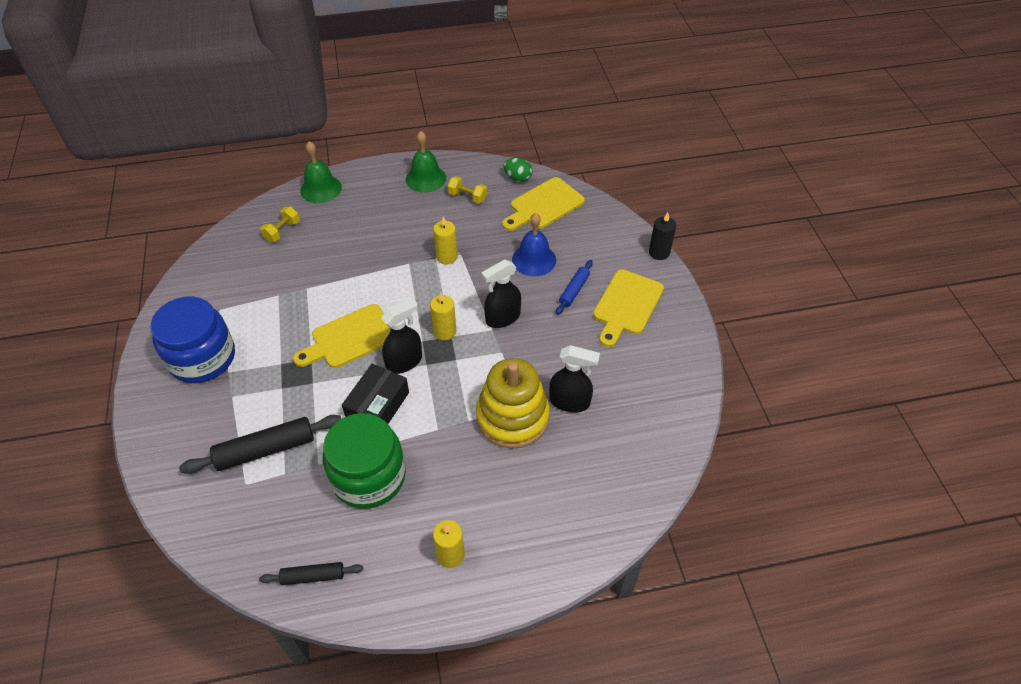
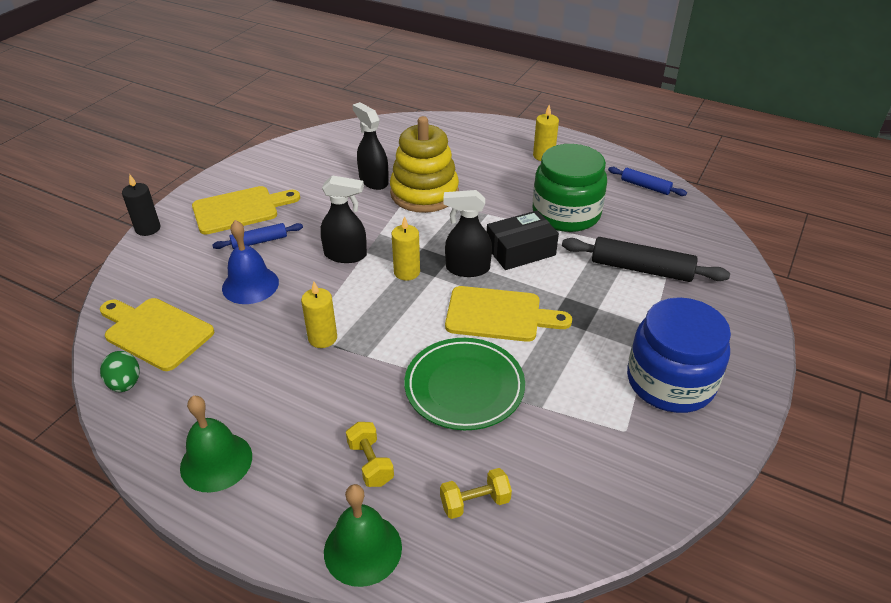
camera: 140 degrees left, 10 degrees down
(313, 576) = (645, 186): black rolling pin -> blue rolling pin
(333, 279) = (464, 387): none -> green plate
(467, 197) = (209, 397): yellow dumbbell -> yellow dumbbell (370, 463)
(544, 205) = (155, 332): yellow cutting board -> yellow cutting board turned 150 degrees counterclockwise

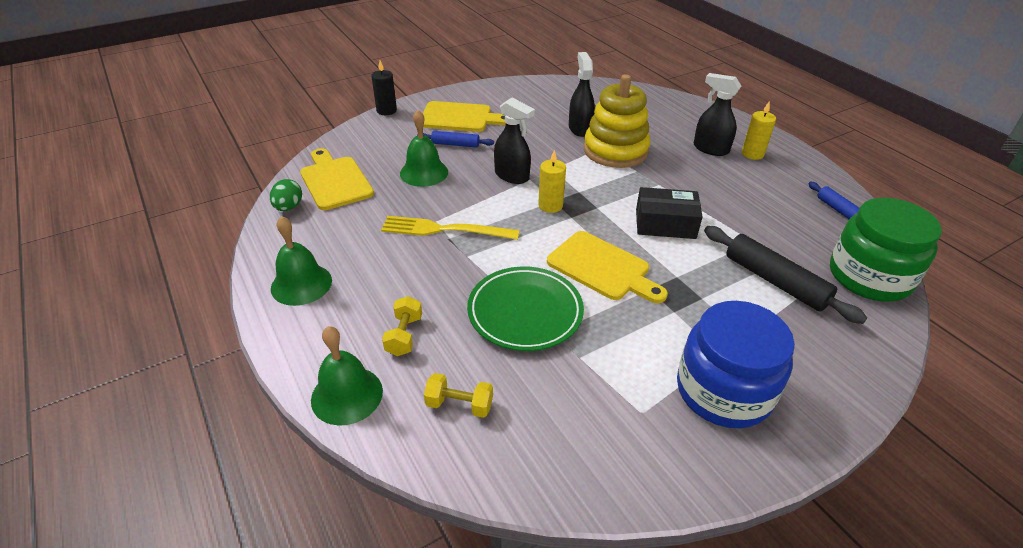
camera: 30 degrees right, 0 degrees up
(250, 285) = (424, 172): blue bell -> green bell
(322, 338) = (444, 229): yellow candle -> yellow fork
(467, 269) = (604, 221): black spray bottle -> black spray bottle (710, 149)
(566, 213) = (735, 208): green jar -> green jar (869, 276)

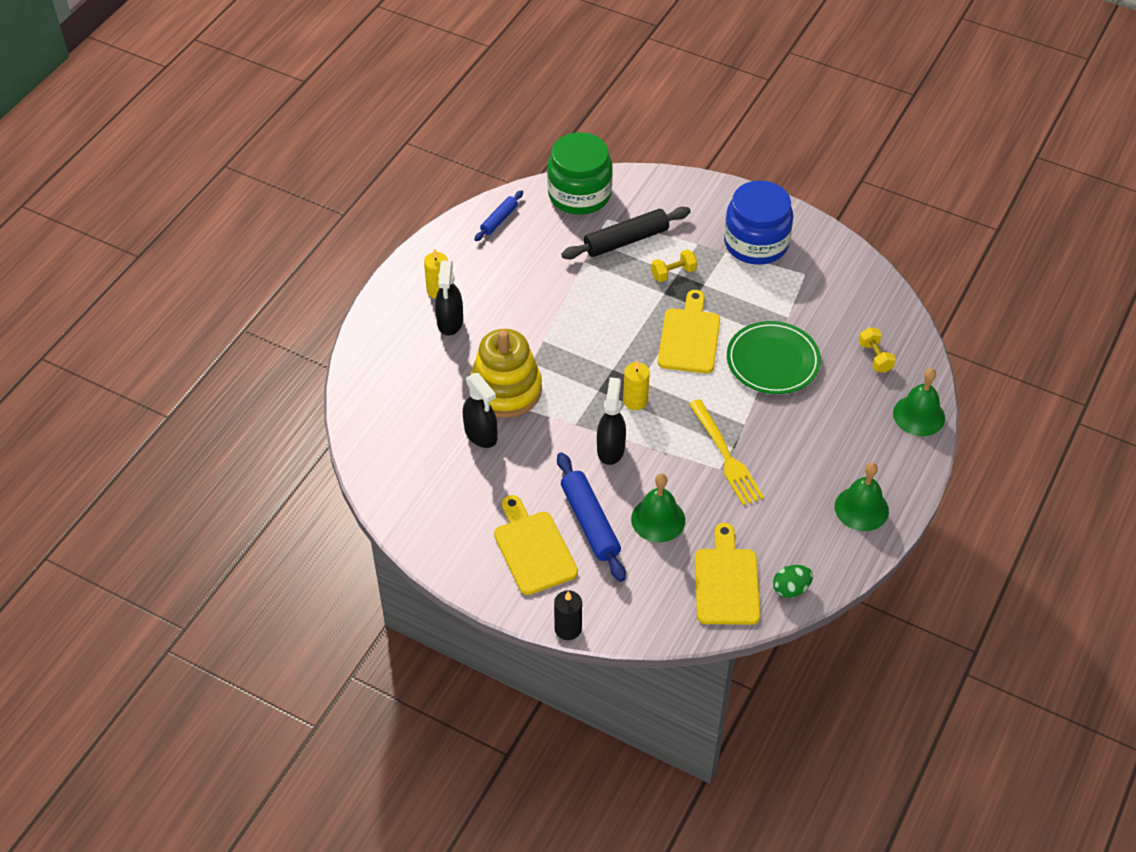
camera: 120 degrees left, 10 degrees up
(335, 181) = (726, 582): yellow cutting board -> yellow cutting board turned 150 degrees clockwise
(404, 335) = (851, 415): yellow dumbbell -> yellow dumbbell (673, 273)
(455, 144) = (589, 522): blue rolling pin -> blue rolling pin, size x1.74
(580, 128) = (481, 434): black spray bottle -> black spray bottle turned 90 degrees counterclockwise
(665, 224) = (601, 318): black box -> none
(774, 281) = (626, 240): black rolling pin -> black rolling pin turned 45 degrees clockwise

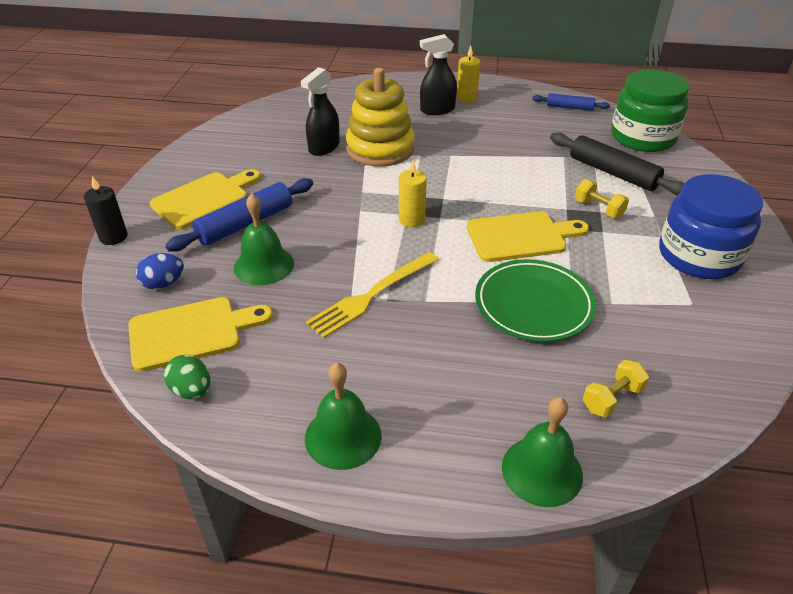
camera: 70 degrees right, 10 degrees down
(610, 449) = (342, 217): black spray bottle -> none
(655, 595) = (163, 284): none -> blue egg

